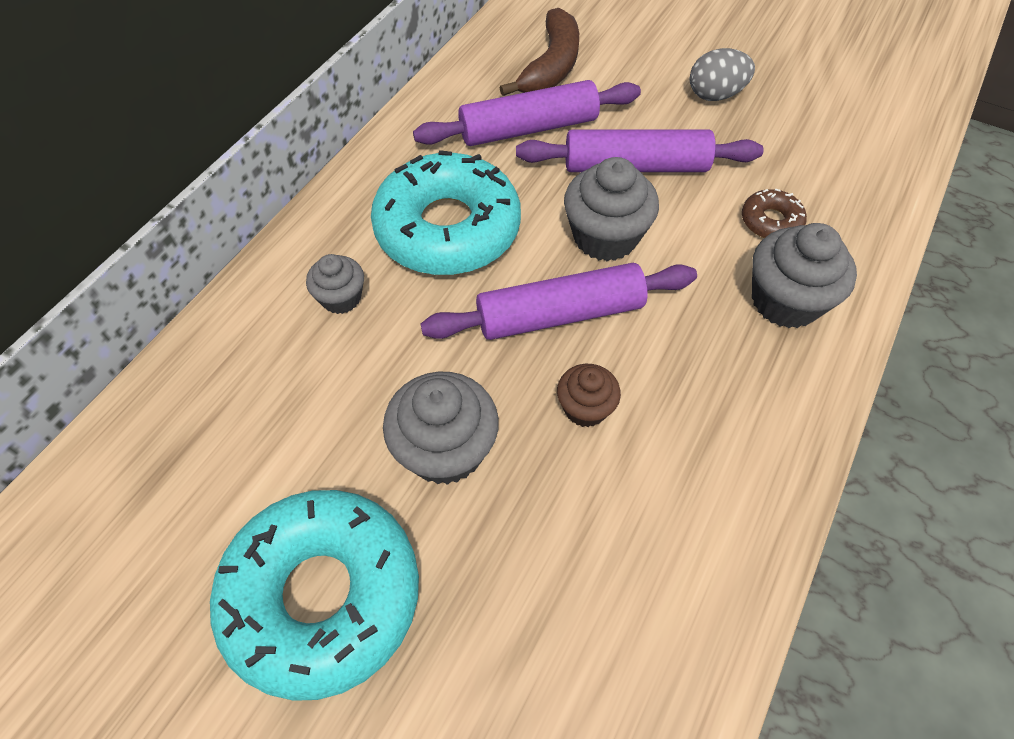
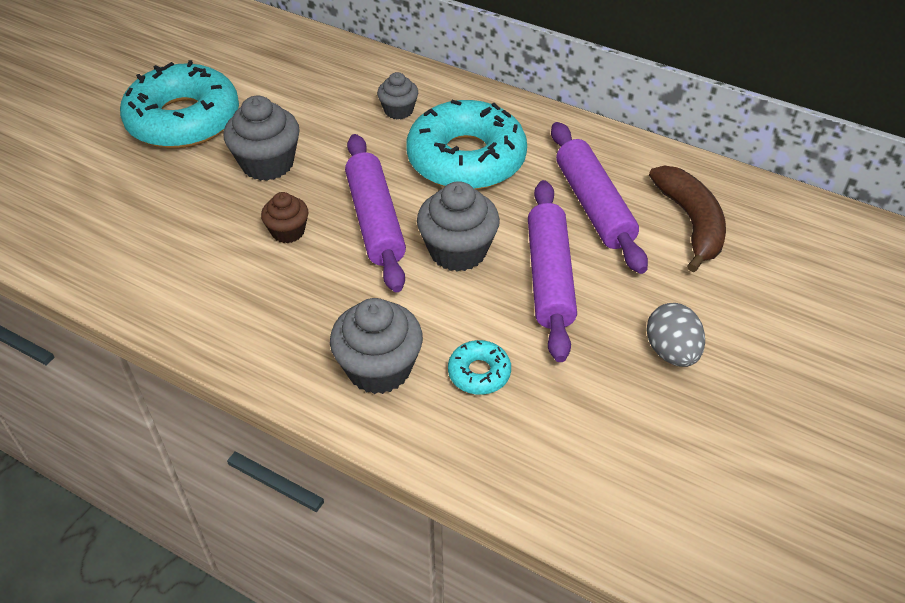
camera: 90 degrees right, 10 degrees down
(551, 66) = (691, 223): brown banana -> brown banana turned 120 degrees counterclockwise
(770, 221) = (479, 373): brown donut -> turquoise donut

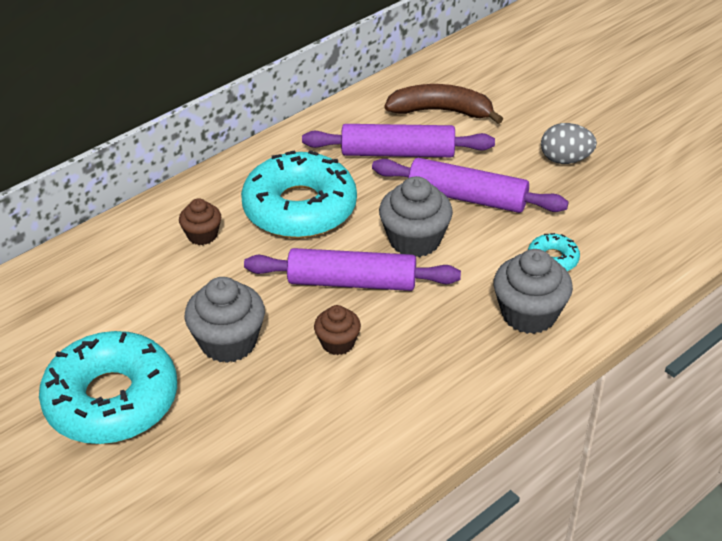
camera: 70 degrees left, 5 degrees down
(398, 110) = (202, 235): grey cupcake -> brown cupcake

